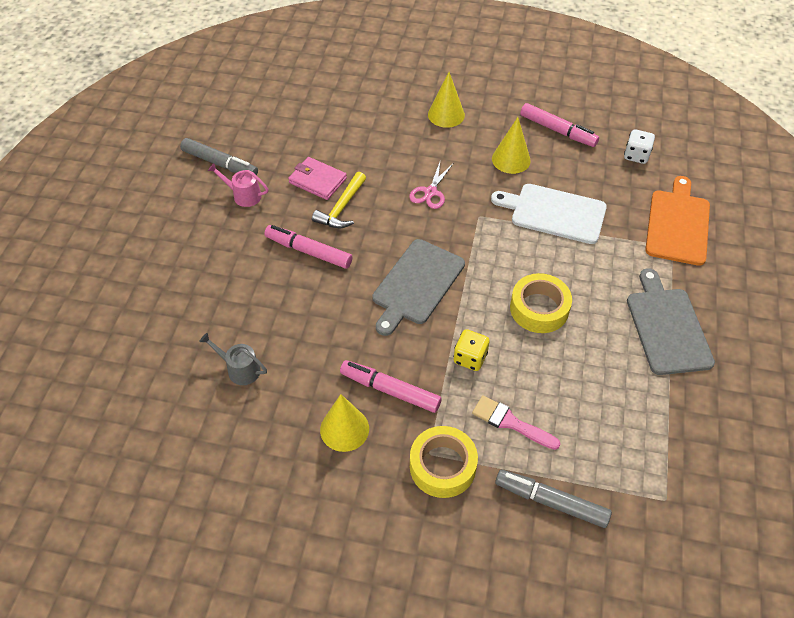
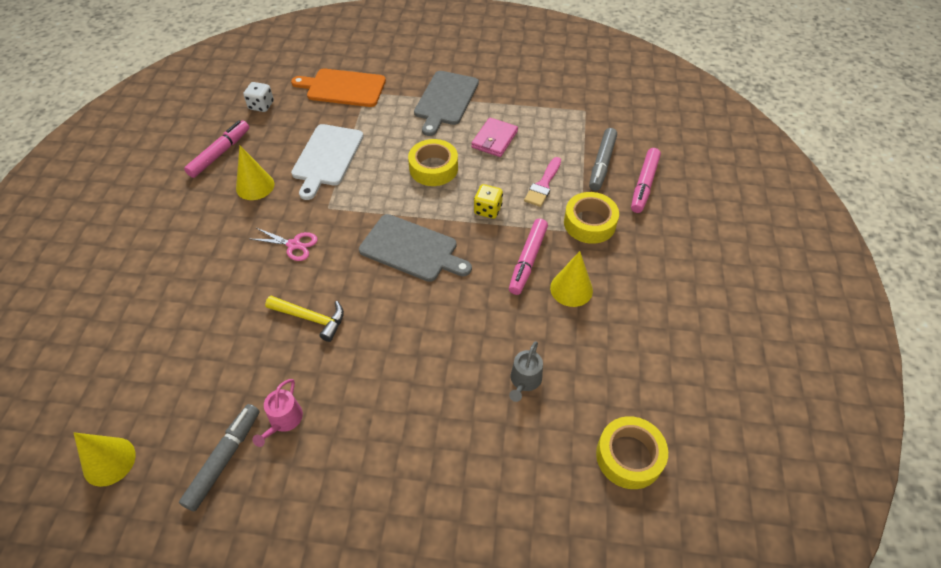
camera: 95 degrees left, 0 degrees up
(137, 448) = (629, 456): none -> yellow tape
(309, 251) = (372, 341): pink marker -> pink marker (644, 184)
(317, 181) = (267, 346): pink wallet -> pink wallet (494, 139)
(446, 114) = (178, 237): yellow cone -> yellow cone (109, 461)
(667, 327) = (445, 100): grey cutting board -> grey cutting board turned 60 degrees counterclockwise

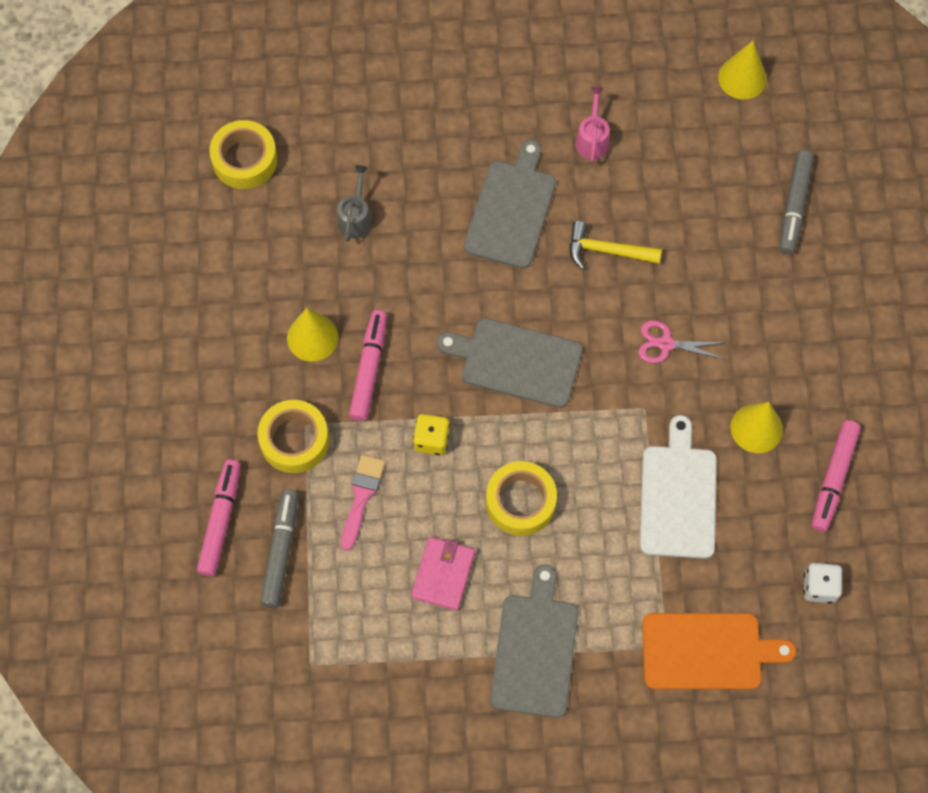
camera: 170 degrees right, 15 degrees up
(224, 459) = (634, 96): grey marker -> grey marker (794, 206)
(381, 365) = (511, 210): none -> grey cutting board

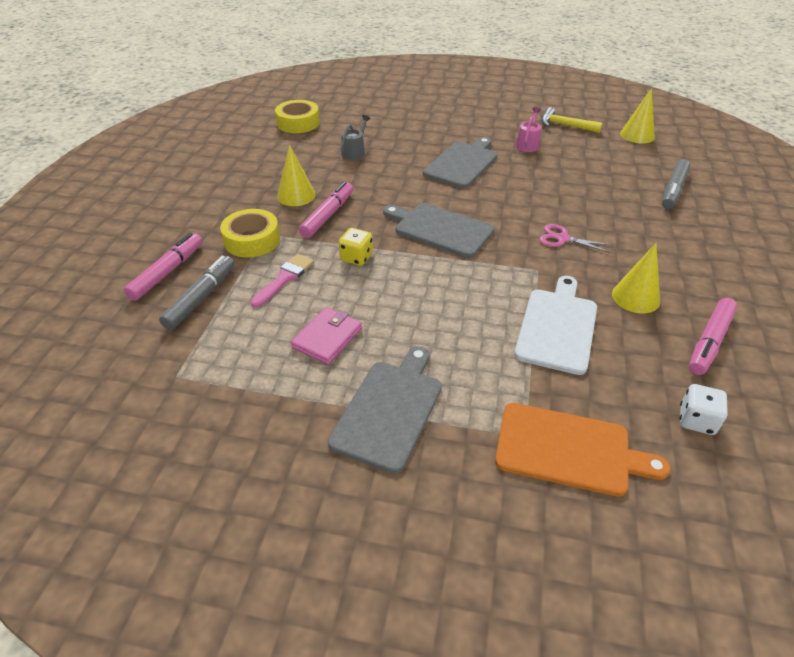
camera: 15 degrees right, 25 degrees down
(520, 502) = (414, 305): yellow tape -> none
(606, 251) = (526, 189): yellow hammer -> yellow hammer (565, 125)

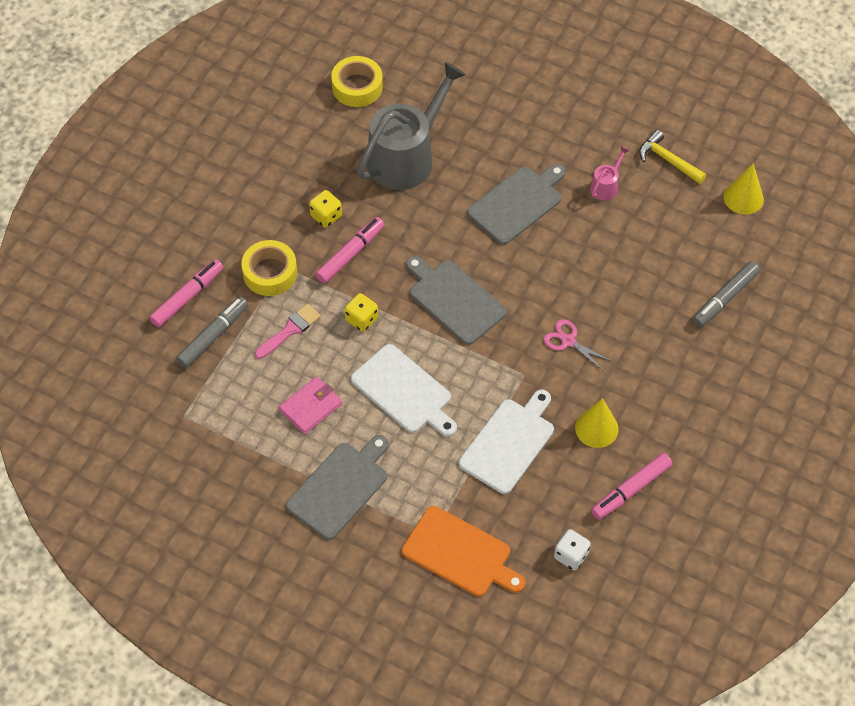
camera: 15 degrees right, 15 degrees up
(296, 195) = (326, 216): yellow cone -> yellow dice
(354, 152) = (406, 157): grey watering can -> grey watering can, size x2.42
(424, 305) = (404, 391): none -> white cutting board

